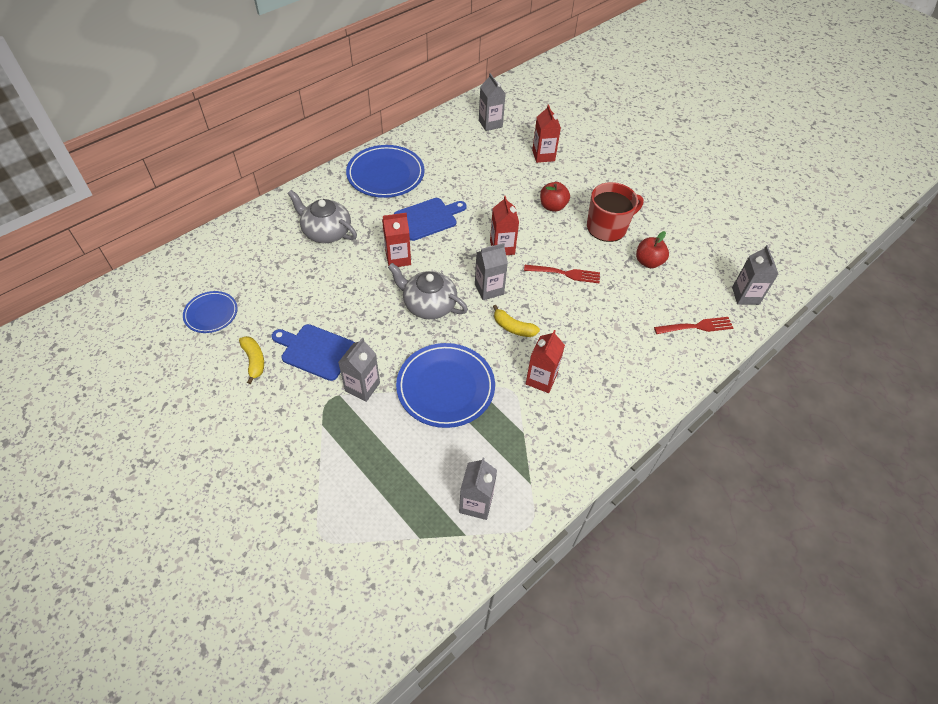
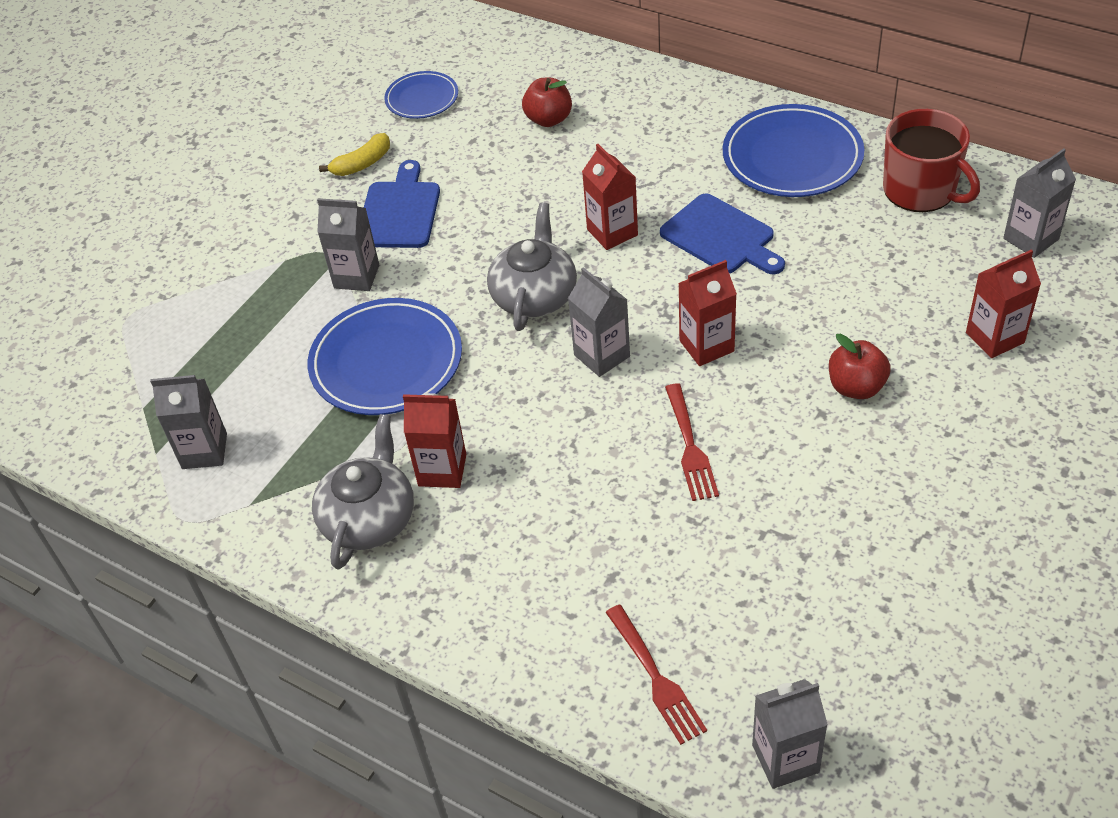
camera: 80 degrees right, 5 degrees down
(326, 232) = (625, 141): grey teapot -> grey teapot (369, 518)
(513, 327) = (533, 408): yellow banana -> none
(607, 227) = (850, 482): red mug -> red mug (921, 190)
(648, 262) = (791, 568): red apple -> red apple (548, 119)

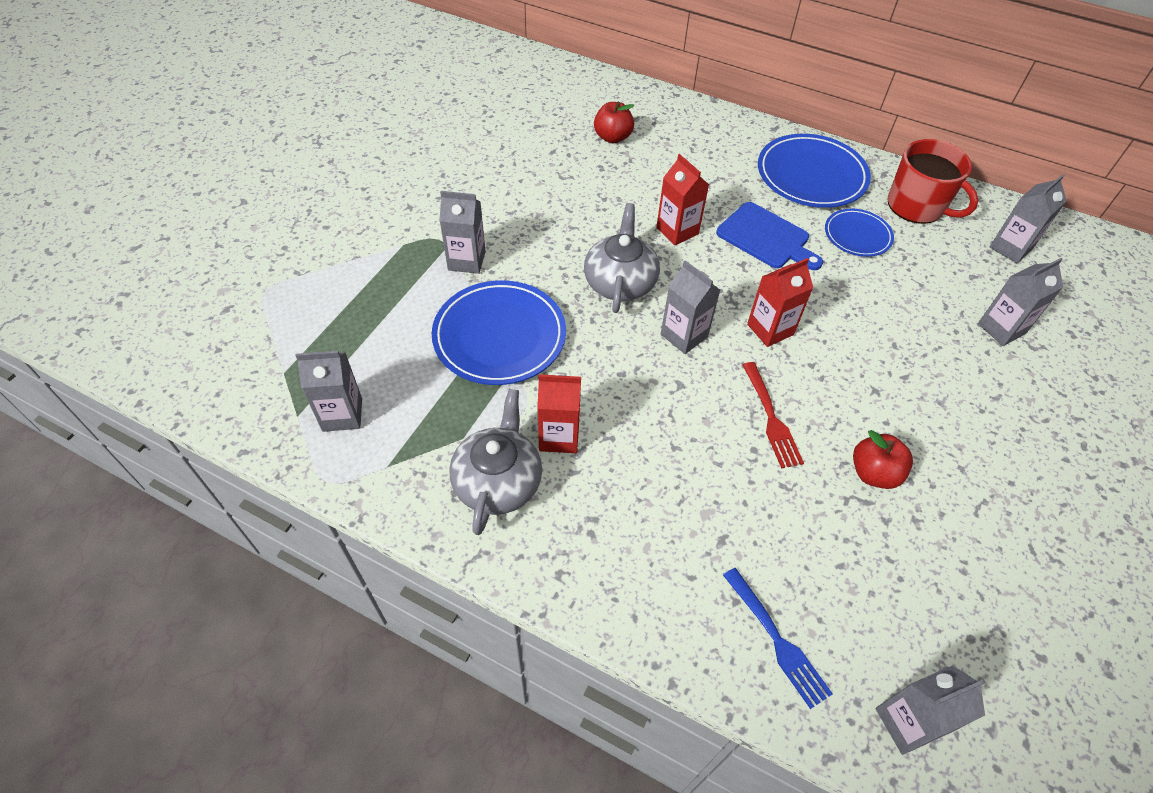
camera: 10 degrees left, 5 degrees up
(362, 164) = (463, 166): yellow banana -> none
(399, 211) = (498, 207): blue cutting board -> none
(422, 98) = (507, 116): blue plate -> blue plate (857, 235)
(655, 677) = (776, 639): red fork -> blue fork
(856, 387) = (899, 368): red apple -> red apple (874, 473)
(995, 338) = (1001, 328): red carton -> grey carton

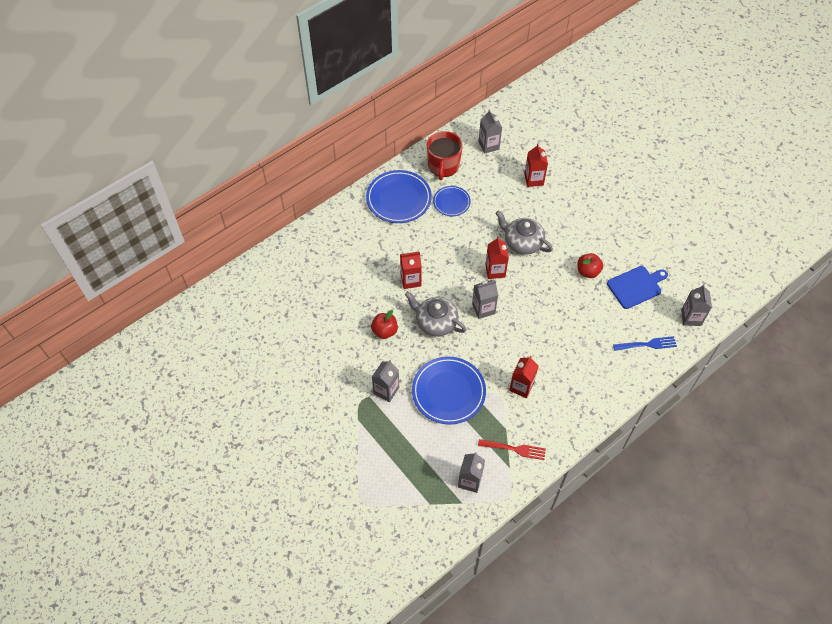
camera: 65 degrees left, 5 degrees up
(498, 481) = (536, 421): grey teapot -> grey teapot (522, 242)
(612, 137) = (318, 279): red apple -> red apple (384, 331)
(766, 237) = (434, 242): blue cutting board -> blue cutting board (636, 286)
(770, 417) = (545, 295): red fork -> red fork (514, 449)
(917, 206) = (443, 166): red mug -> red mug turned 120 degrees clockwise
(1001, 328) = (534, 179): grey carton -> red carton

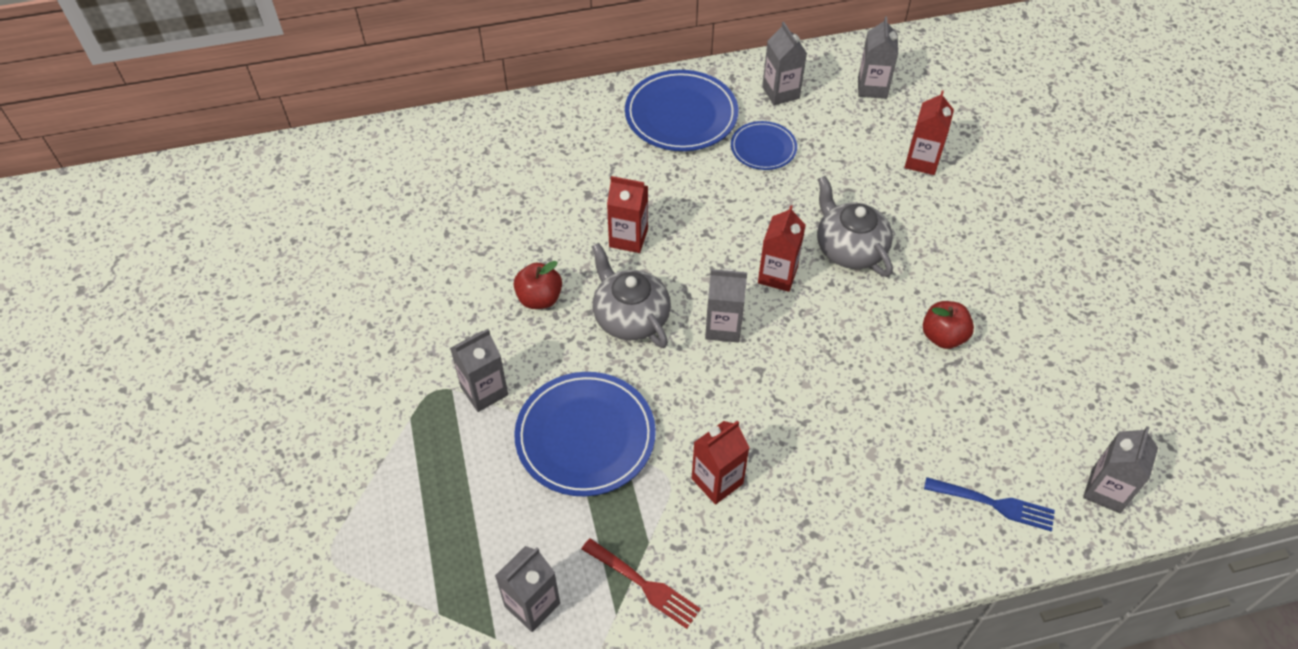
camera: 25 degrees right, 5 degrees down
(443, 166) = (780, 92): red mug -> grey carton
(636, 286) = (1022, 394): blue cutting board -> none

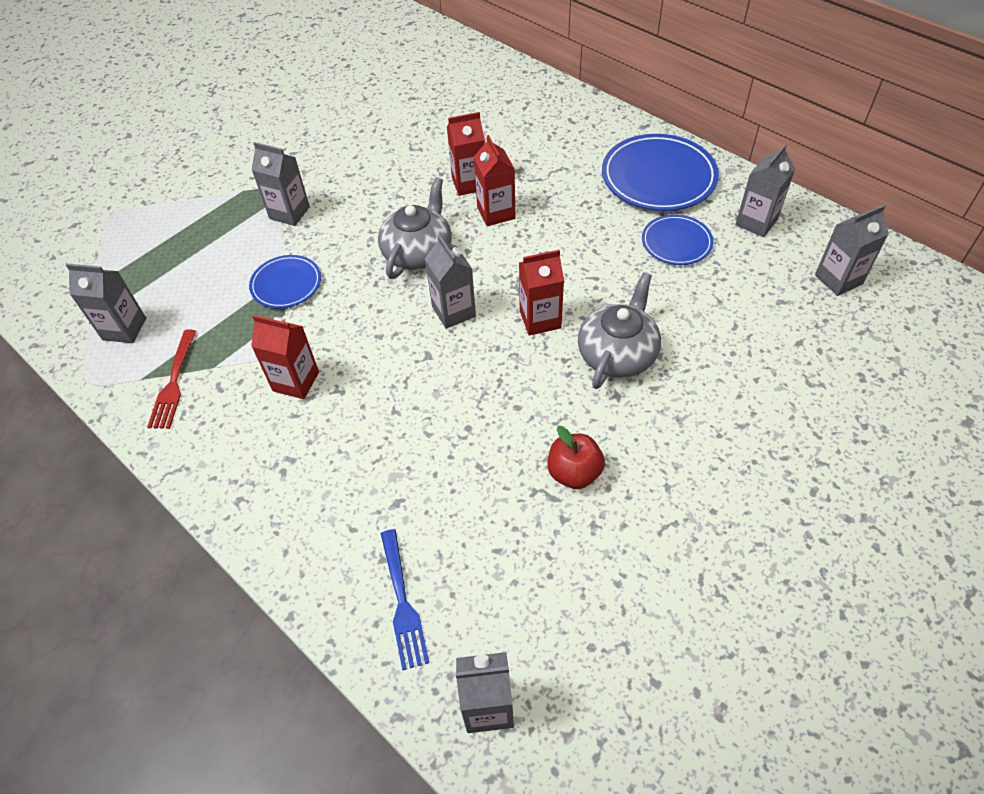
camera: 60 degrees right, 0 degrees up
(539, 298) = (394, 197): red apple -> none
(585, 436) = (286, 284): blue plate -> blue plate, size x0.57
(922, 161) = (784, 358): red carton -> red carton (469, 183)

